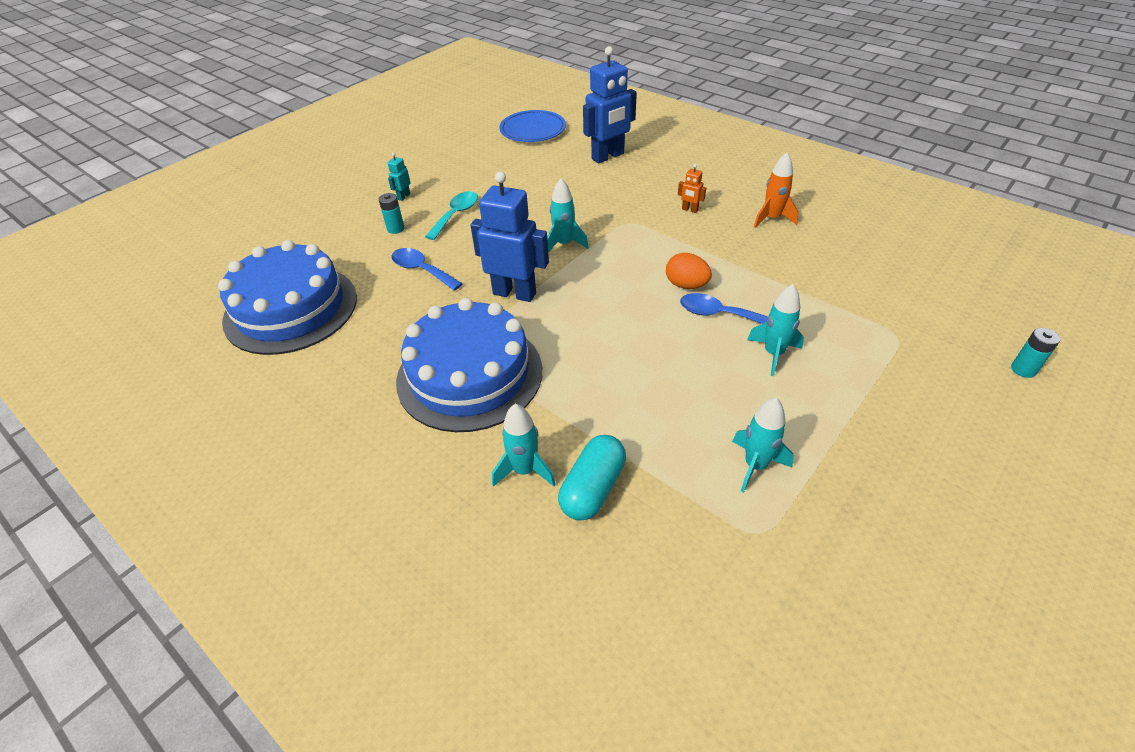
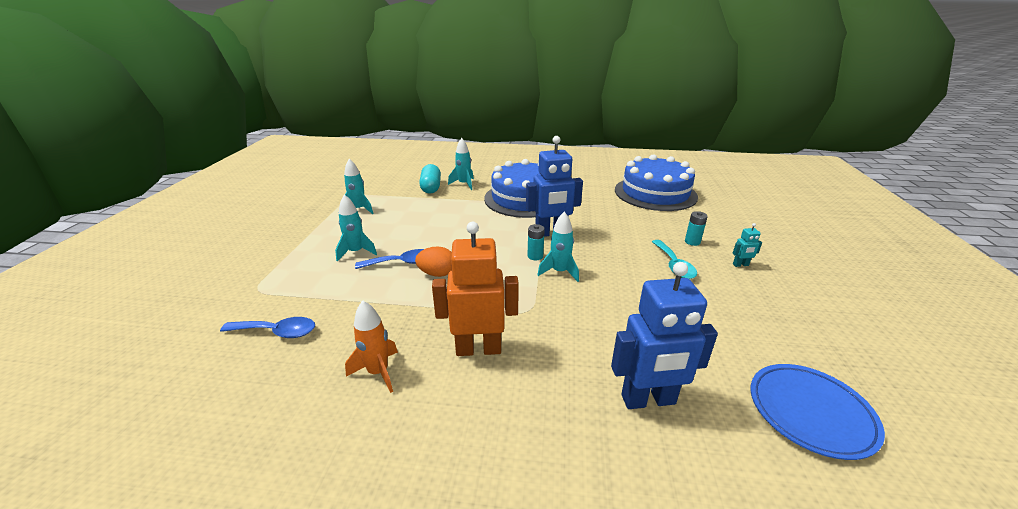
camera: 145 degrees right, 15 degrees down
(403, 196) = (740, 265): turquoise robot -> turquoise robot turned 90 degrees clockwise
(422, 270) = (626, 226): blue spoon -> blue spoon (277, 332)
(608, 156) = (648, 400): blue robot -> blue robot turned 120 degrees counterclockwise
(689, 210) = (478, 349): orange robot -> orange robot, size x2.35
(1023, 369) = (159, 295): turquoise battery -> turquoise battery (535, 256)

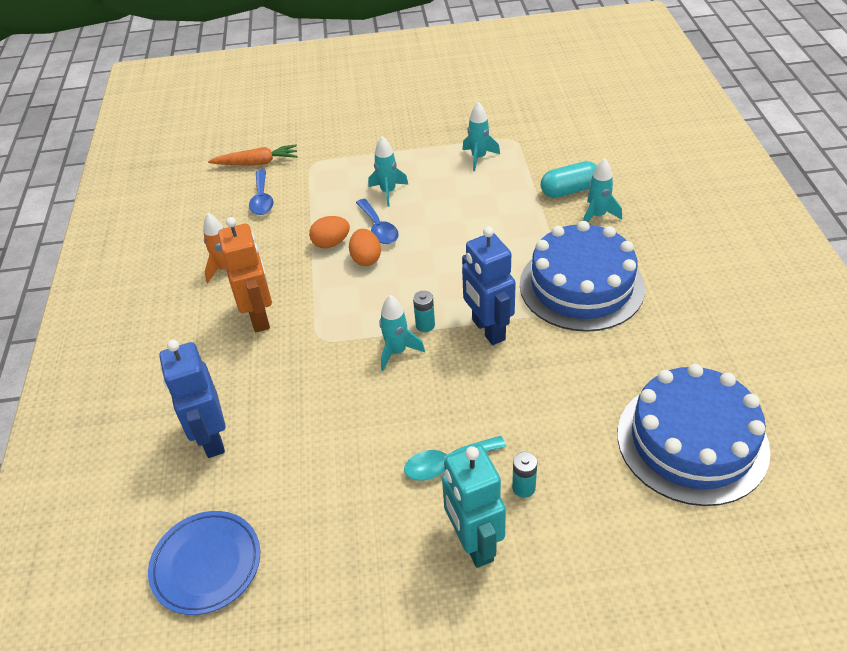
camera: 80 degrees right, 15 degrees up
(200, 331) = (257, 163): none -> orange carrot
(399, 290) = (331, 243): none -> orange egg
(740, 265) = (473, 544): turquoise robot -> turquoise robot, size x2.35

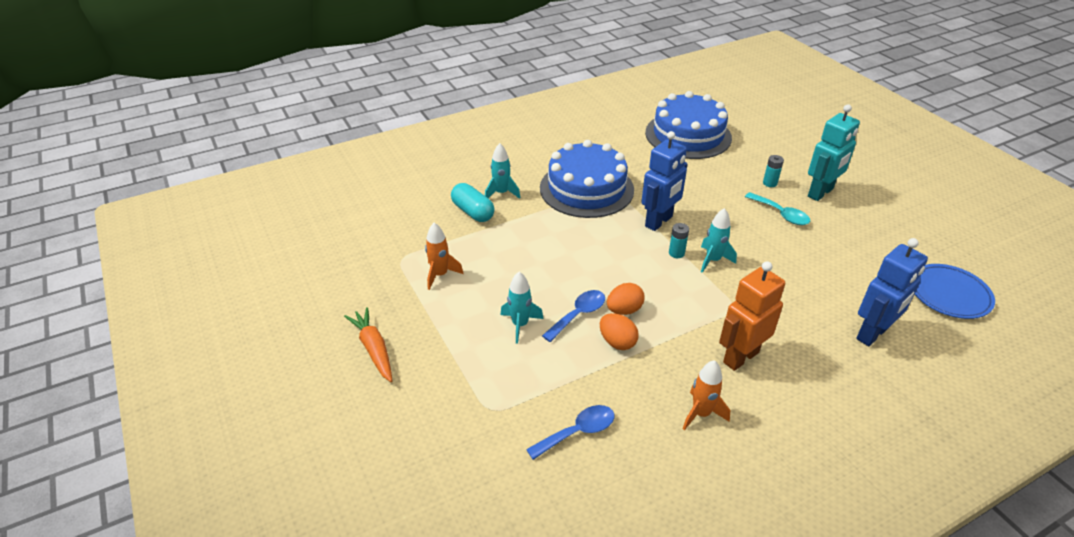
camera: 115 degrees left, 5 degrees down
(257, 163) = (510, 471): orange carrot -> orange carrot (374, 349)
(479, 158) = (440, 275): turquoise rocket -> orange rocket

